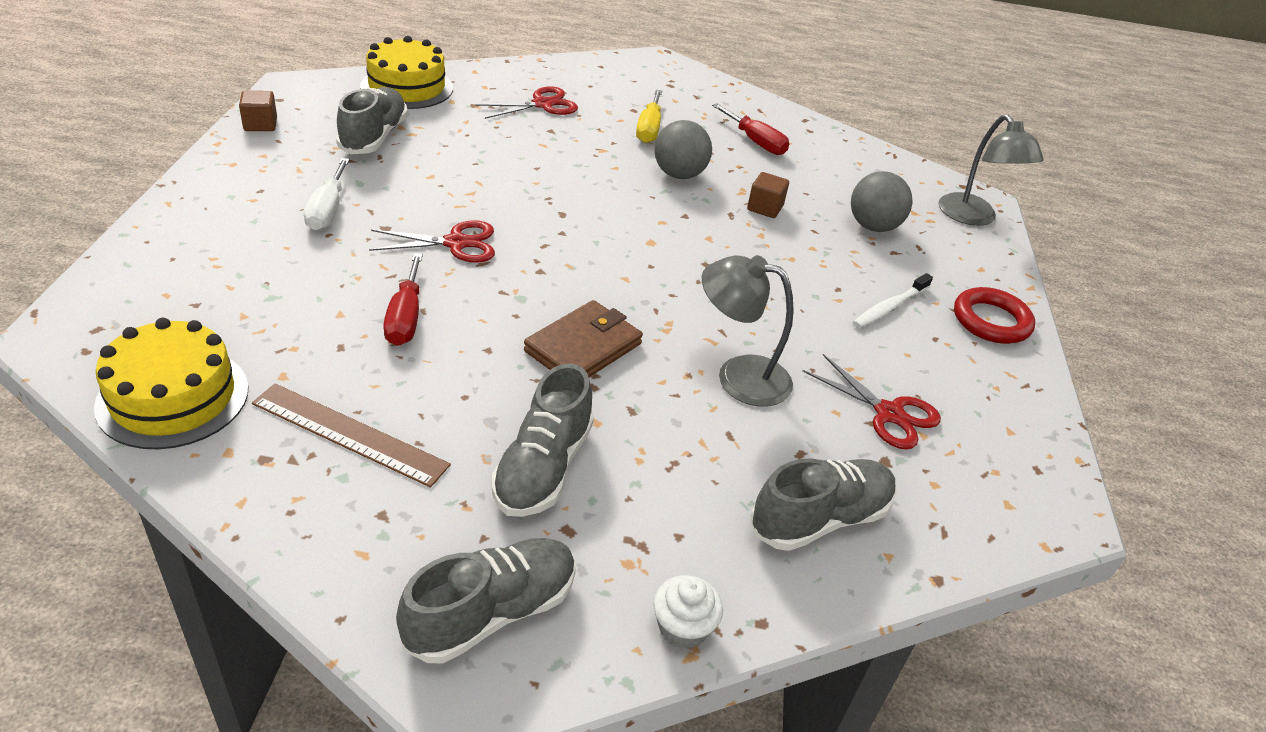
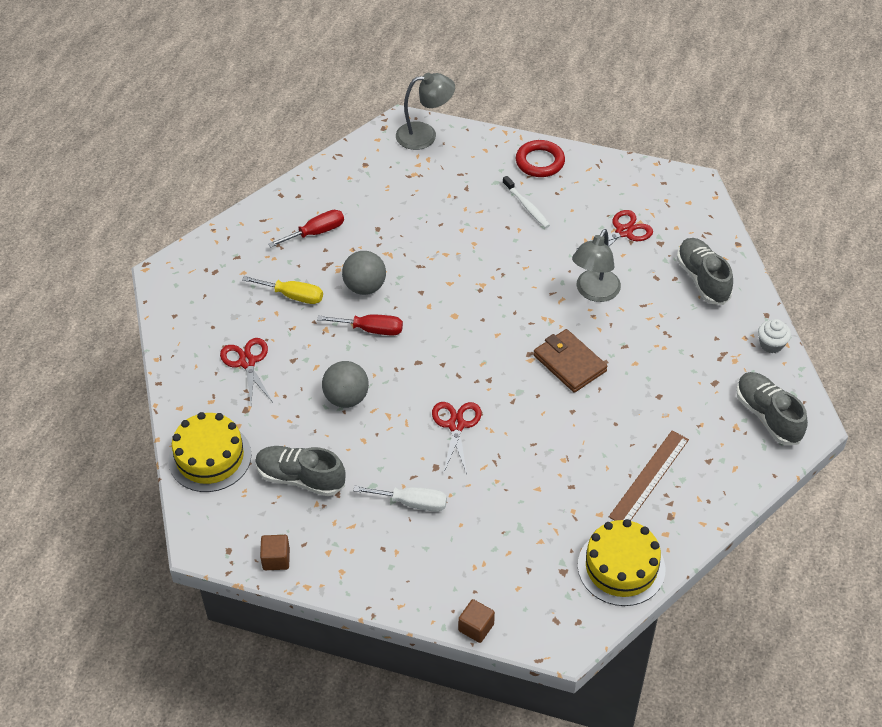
camera: 75 degrees left, 10 degrees up
(405, 318) = (541, 453): red screwdriver -> red screwdriver (371, 329)
(543, 468) = (672, 390): grey shoe -> none
(765, 208) = (412, 245): brown cube -> brown cube (476, 627)
(873, 227) = (436, 191): grey ball -> grey ball (346, 398)

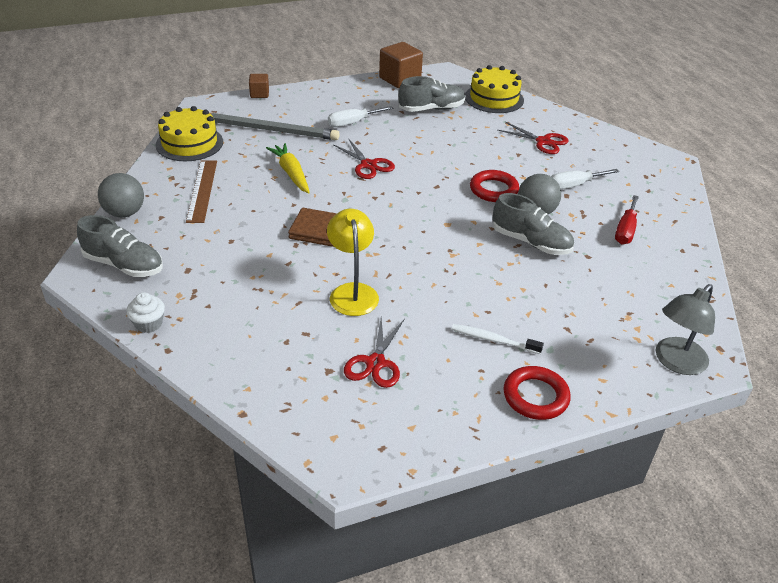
camera: 140 degrees right, 10 degrees down
(276, 559) = (400, 79): brown cube -> brown cube, size x1.80
(293, 296) = (574, 185): yellow screwdriver -> white screwdriver
(346, 398) = (457, 150): grey ball -> grey ball (125, 213)
(371, 329) = (493, 190): red screwdriver -> red ring
(515, 543) = (269, 130): none -> grey pencil
(543, 455) = (291, 173): none -> yellow carrot
(594, 292) = (352, 292): grey lamp -> yellow lamp
(702, 279) = (257, 353): grey shoe -> grey shoe (531, 242)

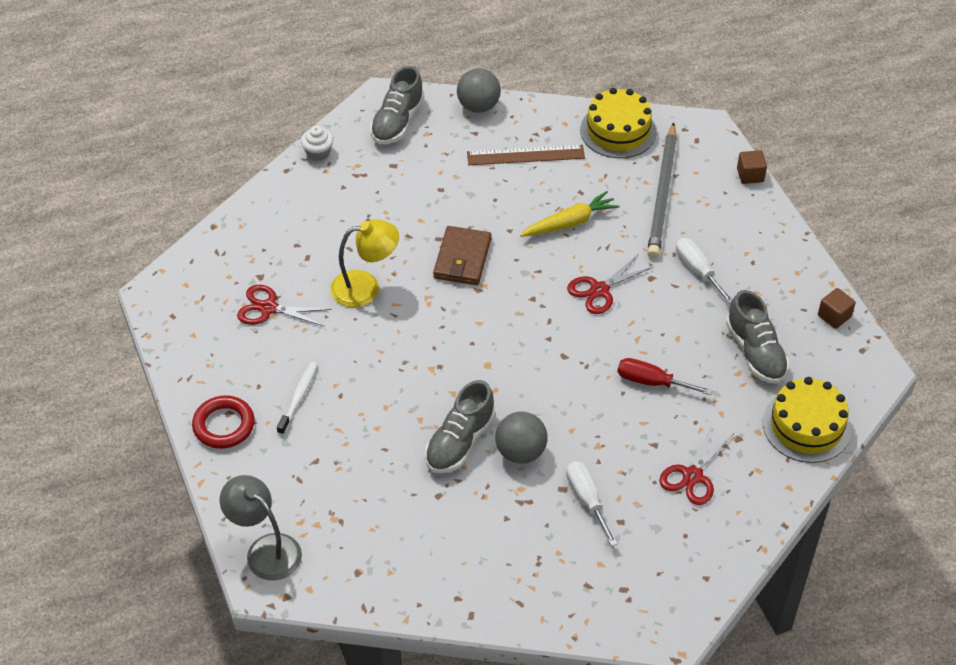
camera: 90 degrees right, 10 degrees up
(400, 79) = (834, 316): brown cube -> brown cube, size x0.55
(493, 190) = (564, 412): red ring -> none
(625, 230) = (492, 542): red screwdriver -> red screwdriver (651, 382)

